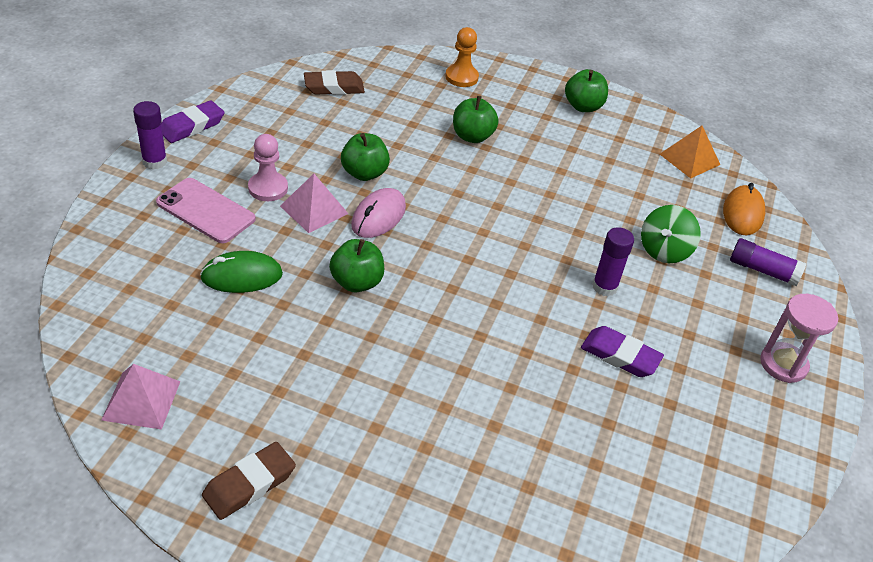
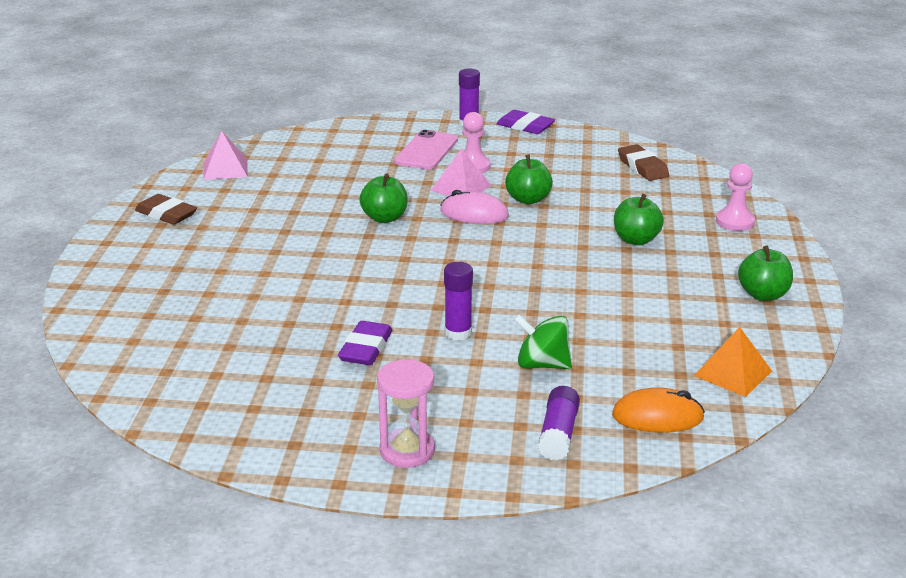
camera: 80 degrees right, 15 degrees down
(242, 276) = (362, 176): green mouse -> none
(461, 77) = (735, 221): orange pawn -> pink pawn

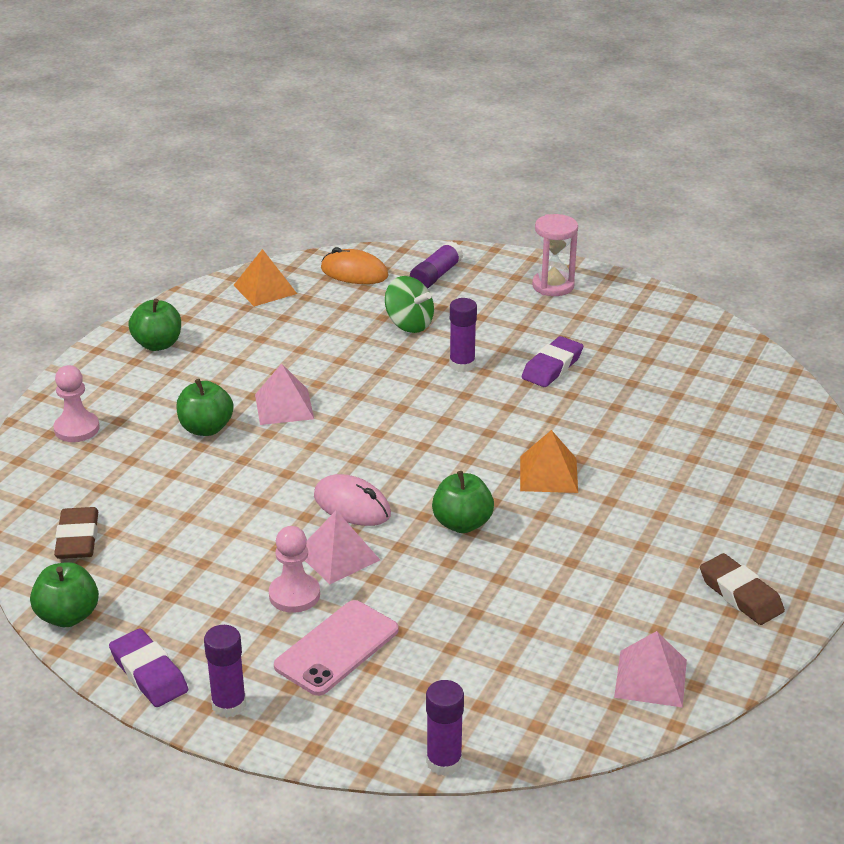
camera: 160 degrees left, 5 degrees up
(332, 259) = (548, 474): none -> orange pyramid
(336, 124) = (444, 762): none -> purple glue stick
(528, 199) = (270, 515): green apple -> green apple (68, 616)
(590, 266) = (284, 406): none -> pink pyramid

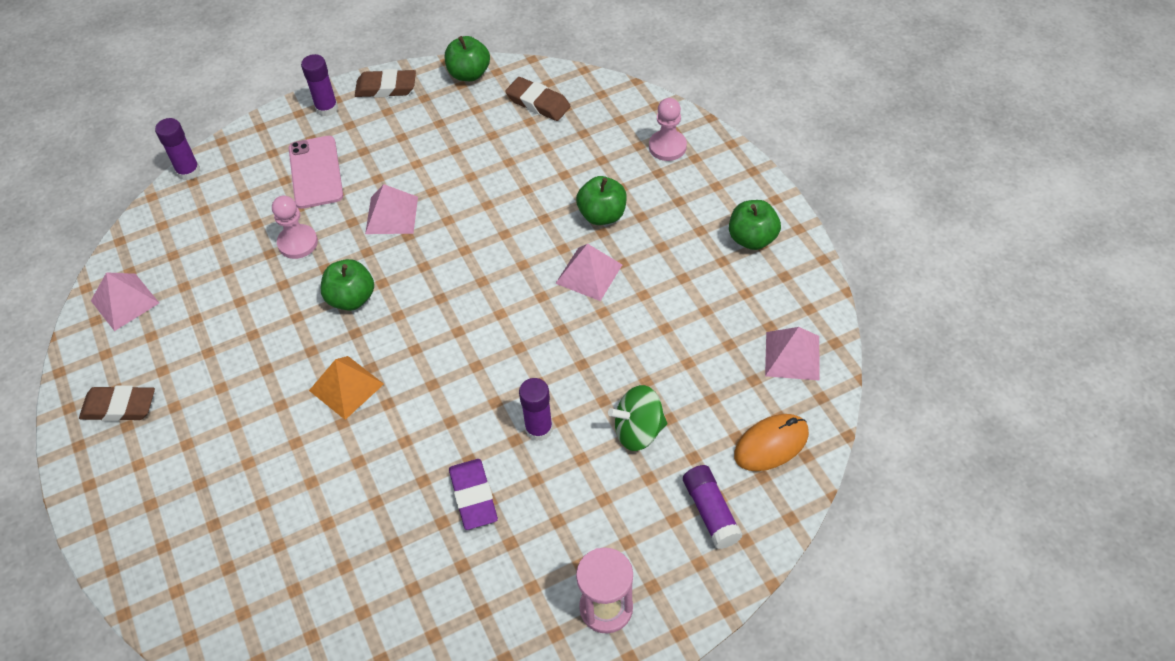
camera: 130 degrees right, 20 degrees up
(149, 673) = (386, 88): purple eraser -> brown eraser
(265, 289) = (792, 356): orange pyramid -> pink pyramid
(294, 595) = (379, 176): pink pawn -> pink pawn (298, 243)
(352, 505) = (433, 249): pink mouse -> none

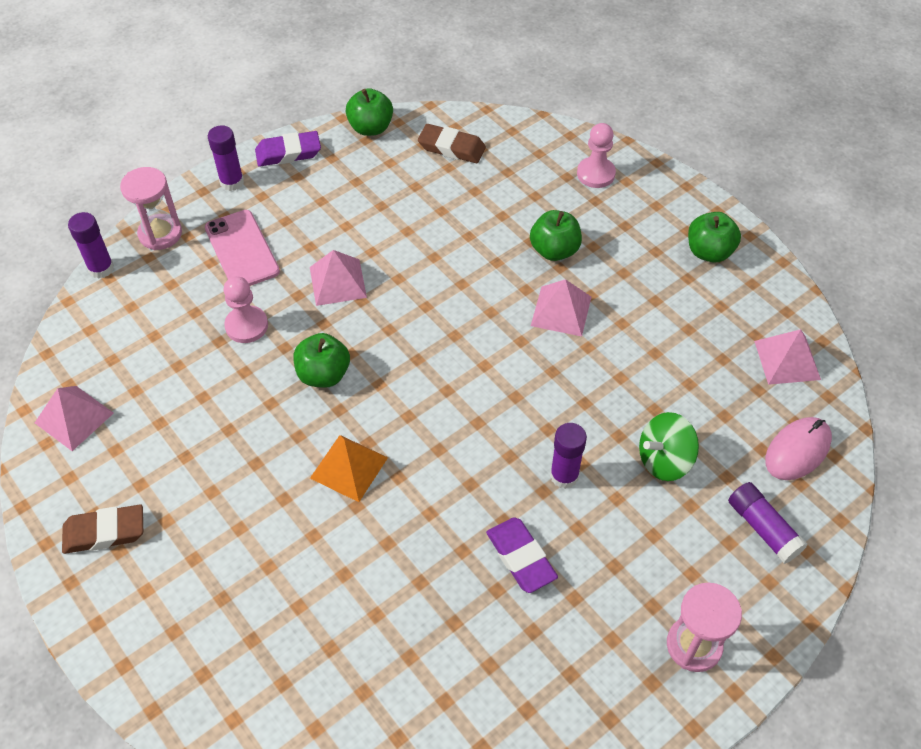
camera: 15 degrees left, 0 degrees up
(249, 147) = (160, 234): none -> pink hourglass
(386, 88) = (288, 153): brown eraser -> purple eraser
(771, 444) = (797, 450): orange mouse -> pink mouse

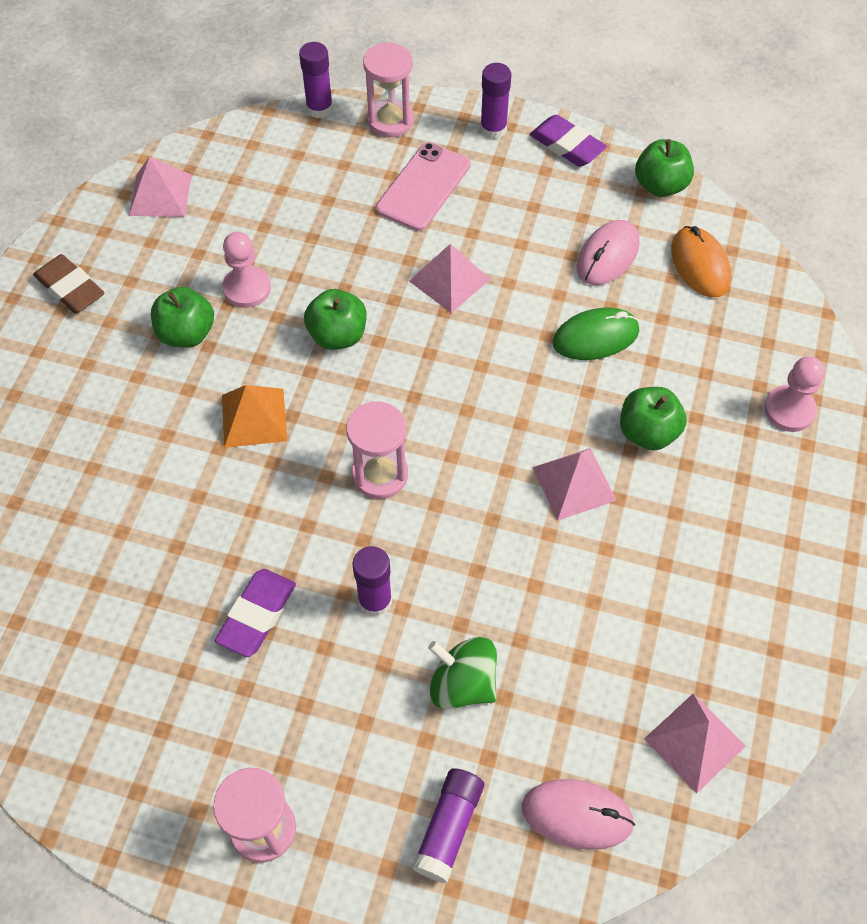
camera: 55 degrees right, 5 degrees up
(246, 326) = (344, 245): pink pawn -> pink pawn (247, 288)
(400, 187) = (607, 256): none -> pink mouse
(451, 148) = (700, 265): brown eraser -> orange mouse
(459, 232) = (595, 337): none -> green mouse
(465, 415) = (380, 475): none -> pink hourglass
(709, 252) = (780, 581): green apple -> green apple (187, 333)

